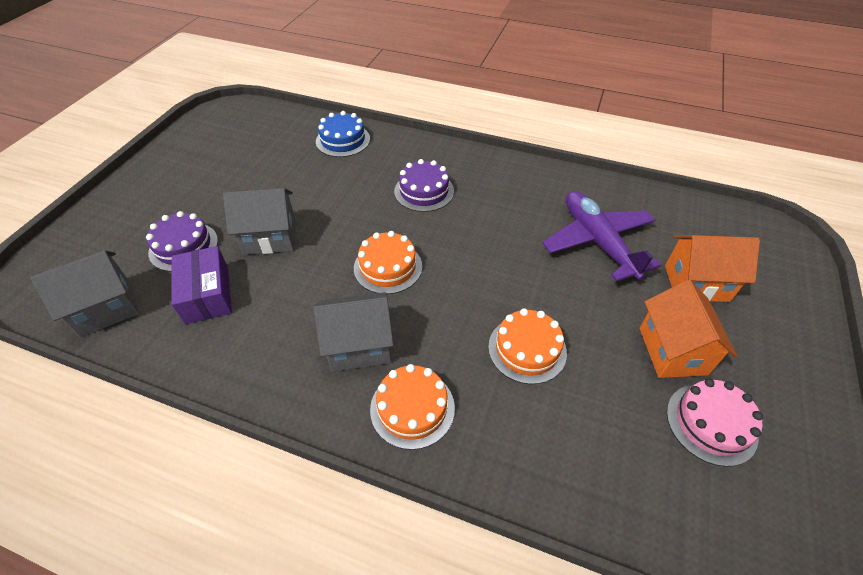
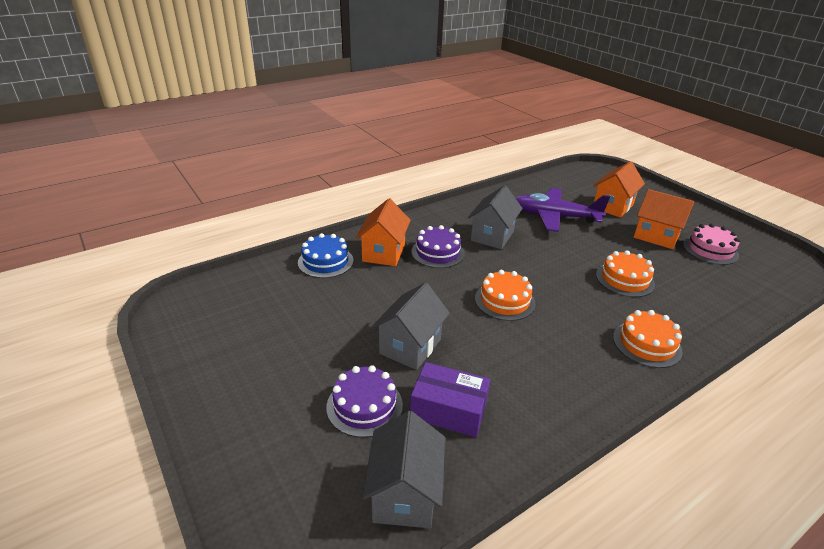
camera: 55 degrees left, 15 degrees down
(359, 346) = (575, 345): grey house -> grey house (492, 236)
(388, 162) = (384, 253): none -> orange house

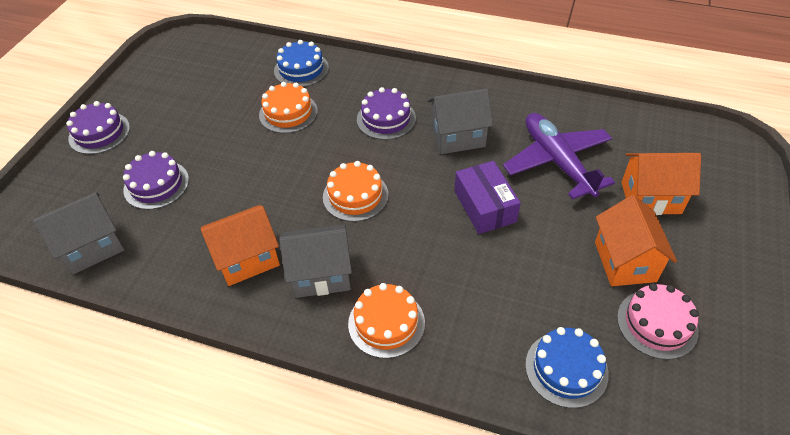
camera: 55 degrees right, 15 degrees up
(228, 418) = (99, 133): none -> purple cake
(384, 253) = (349, 90): orange house -> orange house (247, 259)
(410, 346) = (239, 172): grey house -> grey house (321, 275)
(448, 410) = (185, 229): purple box -> purple box (485, 206)
(624, 279) = (490, 266): orange cake -> orange cake (288, 113)
(728, 293) = (566, 369): none -> blue cake

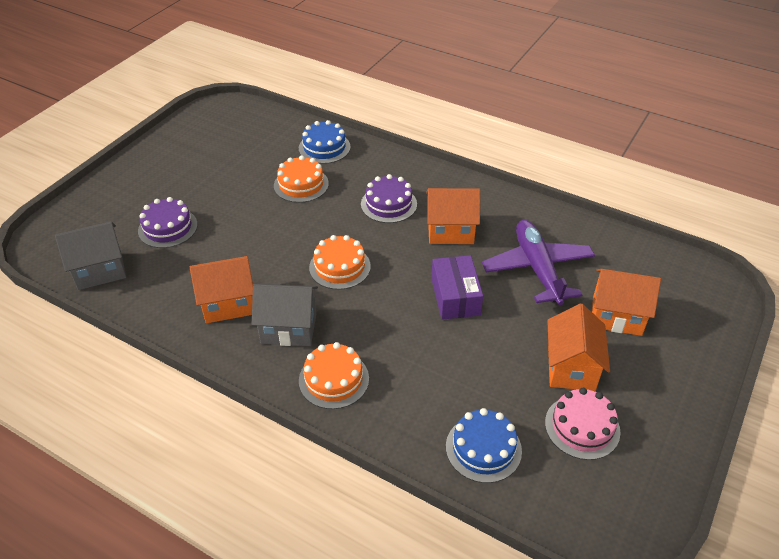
camera: 10 degrees right, 5 degrees down
(99, 133) = (131, 175): purple cake -> none
(458, 137) = (450, 231): grey house -> orange house

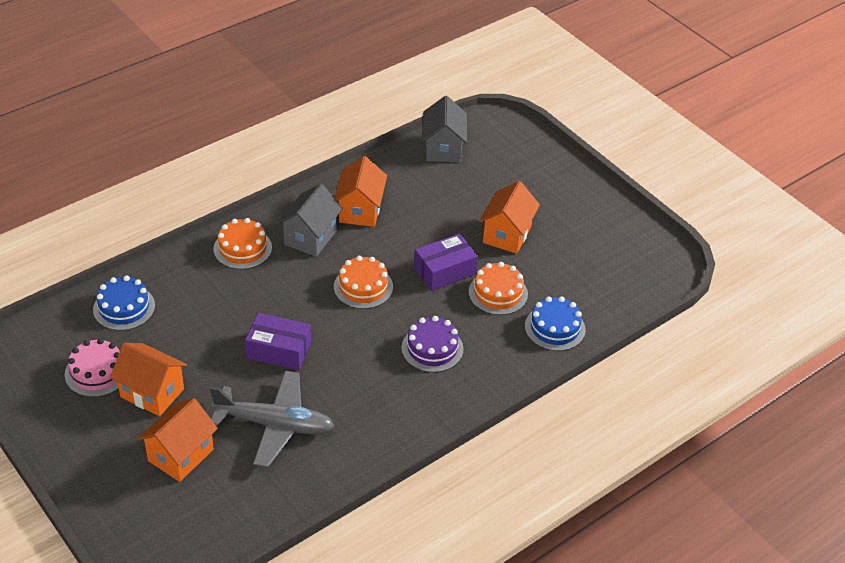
camera: 110 degrees right, 0 degrees up
(168, 228) = (478, 193): purple cake -> none
(290, 221) = (445, 271): none -> purple box
(450, 231) = (365, 380): orange house -> orange house (507, 235)
(537, 268) = (275, 425): purple plane -> grey plane

